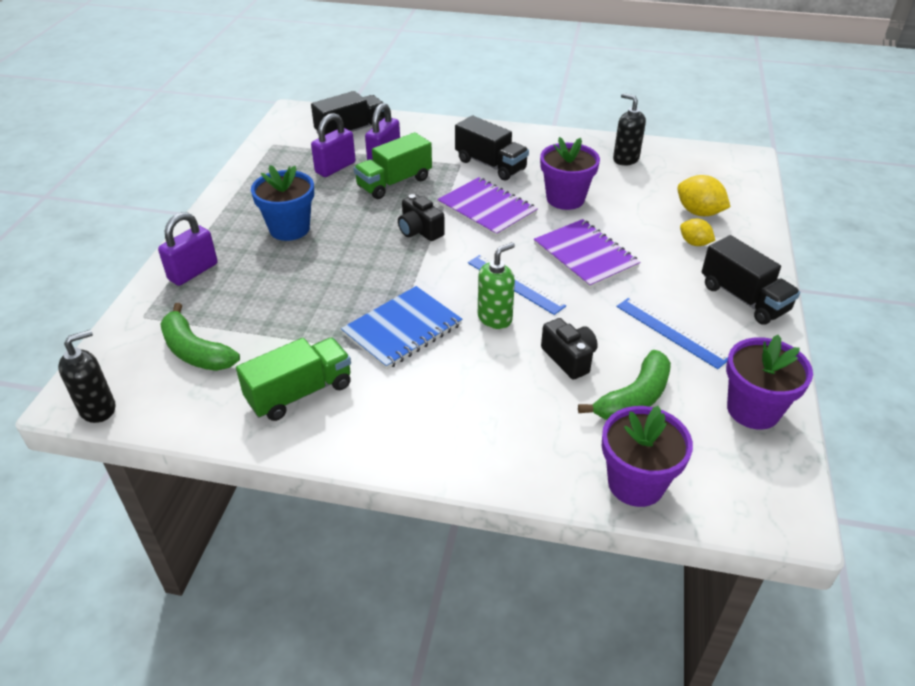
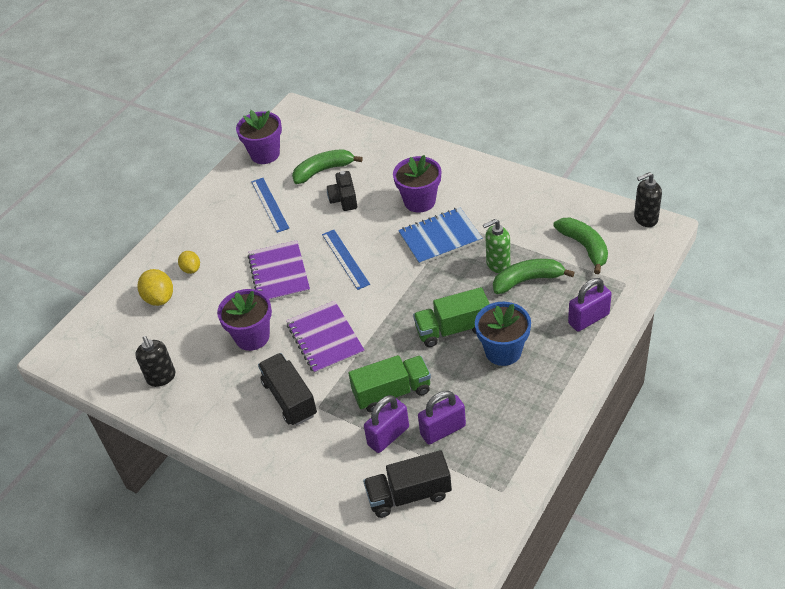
camera: 155 degrees left, 5 degrees up
(271, 299) = (527, 280): none -> green banana
(300, 393) = (517, 207): green truck -> green truck (452, 329)
(419, 231) = (392, 325): black camera -> none
(495, 318) = (374, 234): green soap dispenser -> green soap dispenser (498, 264)
(636, 483) = (354, 132): purple flower pot -> purple flower pot (419, 201)
(743, 298) = (202, 219): black truck -> none

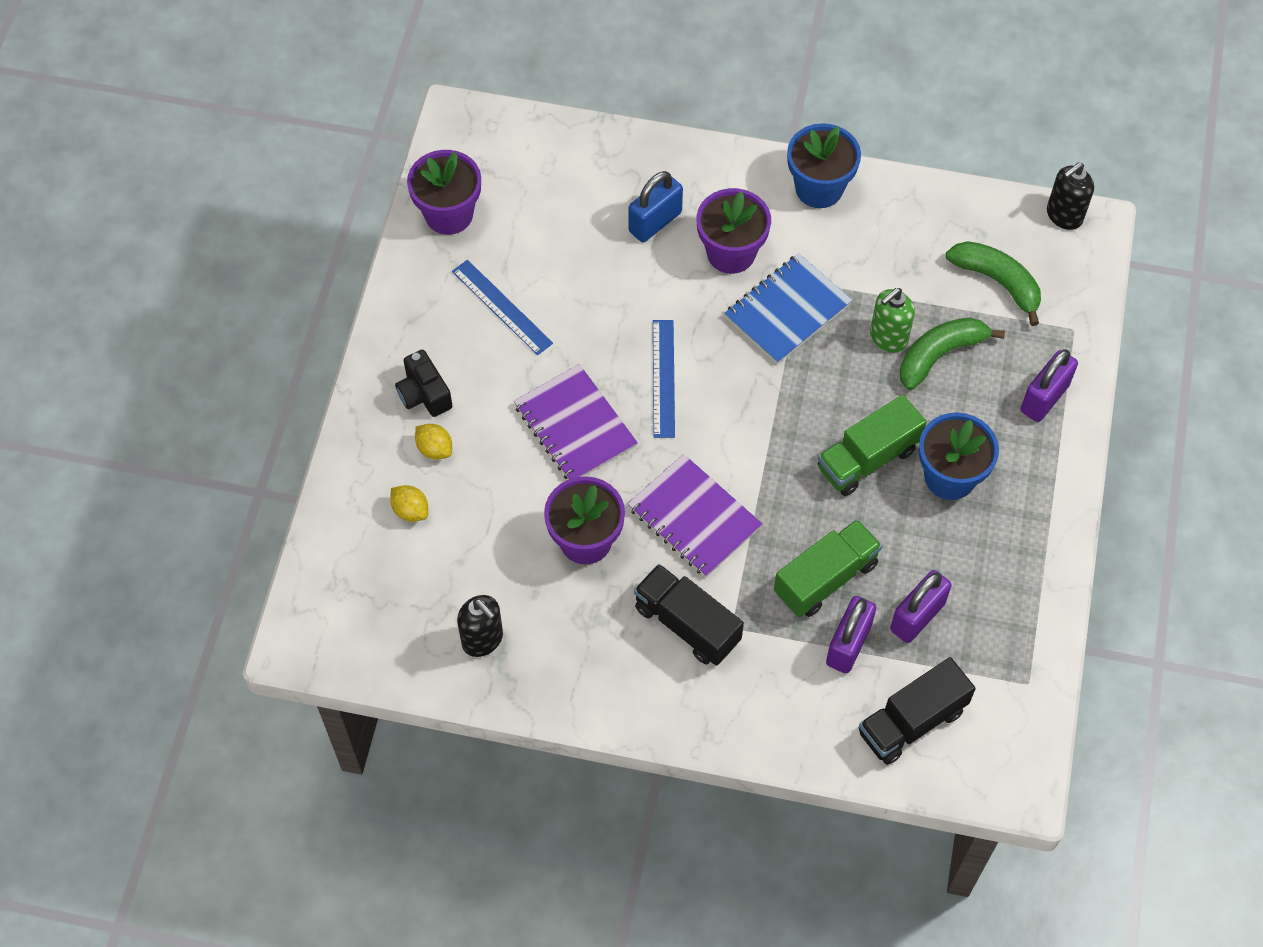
camera: 25 degrees left, 15 degrees up
(159, 298) = (410, 510): yellow lemon -> yellow lemon, size x0.64
(323, 170) = (558, 227): green banana -> none
(344, 199) = (614, 273): black camera -> black camera (424, 394)
(345, 259) = (663, 378): blue ruler -> blue ruler turned 45 degrees clockwise
(382, 178) = (655, 222): none -> blue padlock
(490, 177) = (819, 188): none -> blue flower pot

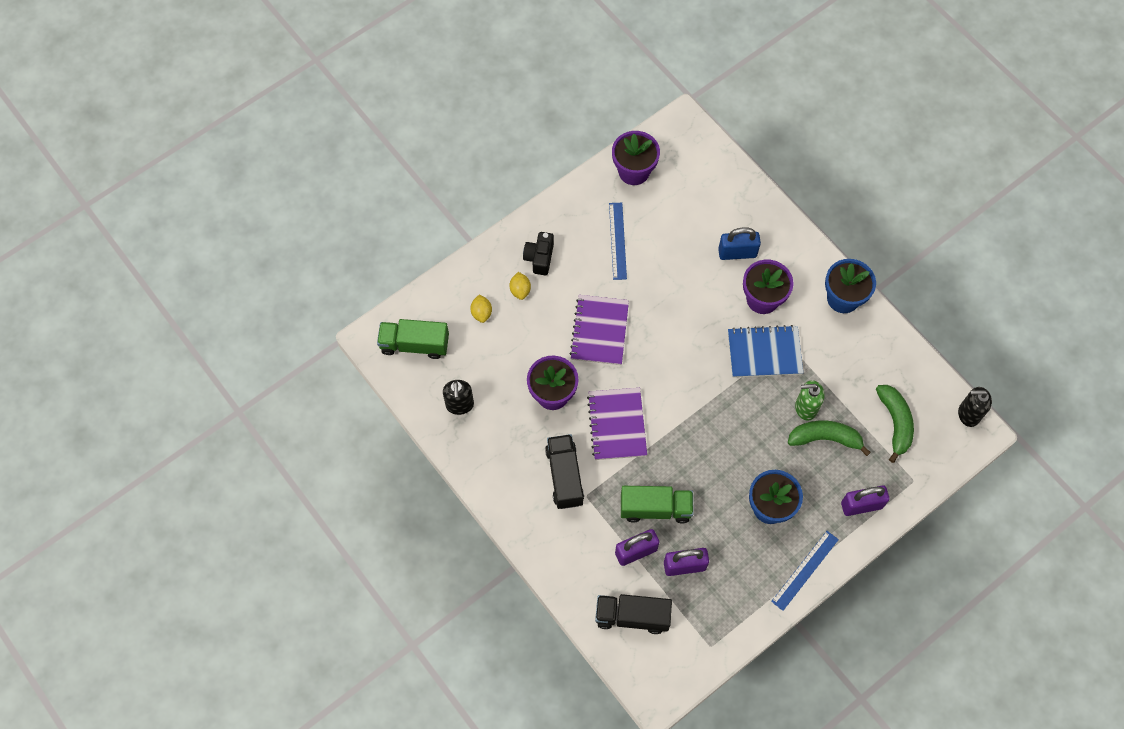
camera: 40 degrees right, 5 degrees up
(663, 378) = (666, 340): blue ruler -> blue ruler (805, 570)
(867, 458) = (734, 463): green truck -> green truck (414, 344)

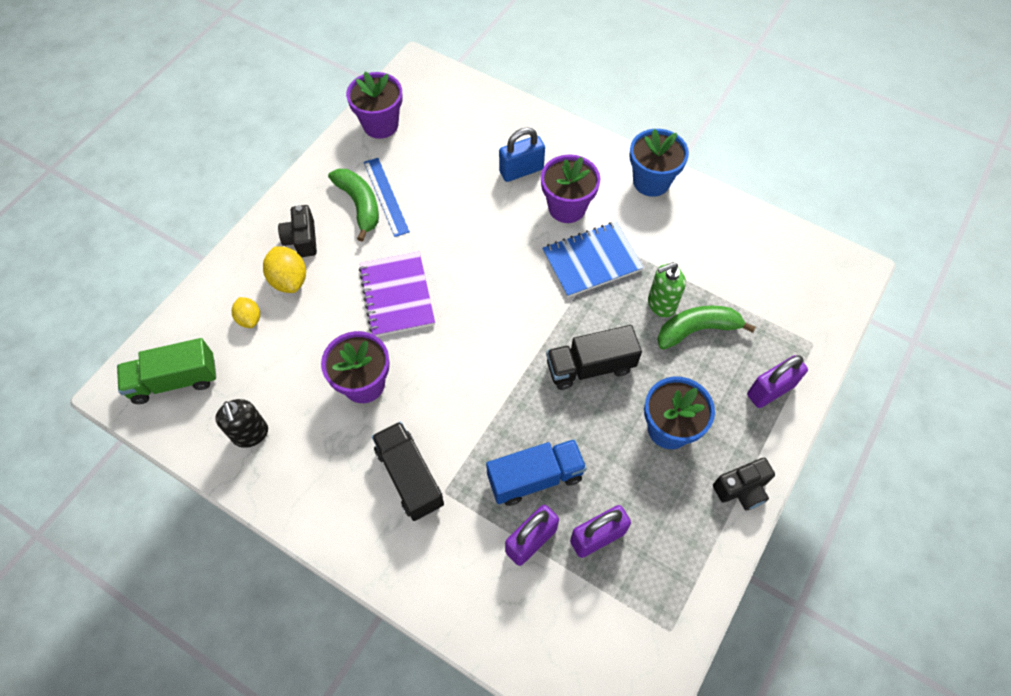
camera: 20 degrees left, 5 degrees down
(520, 290) = (289, 280): yellow lemon -> yellow lemon, size x1.55
(617, 425) = (453, 393): purple notebook -> none
(632, 616) = (556, 629): black truck -> black truck (590, 367)
(655, 508) = (535, 478): green truck -> blue truck
(805, 570) = (741, 489): blue ruler -> black camera
(895, 423) = (764, 289): green banana -> green banana (359, 205)
(968, 414) = (834, 255): black soap dispenser -> none

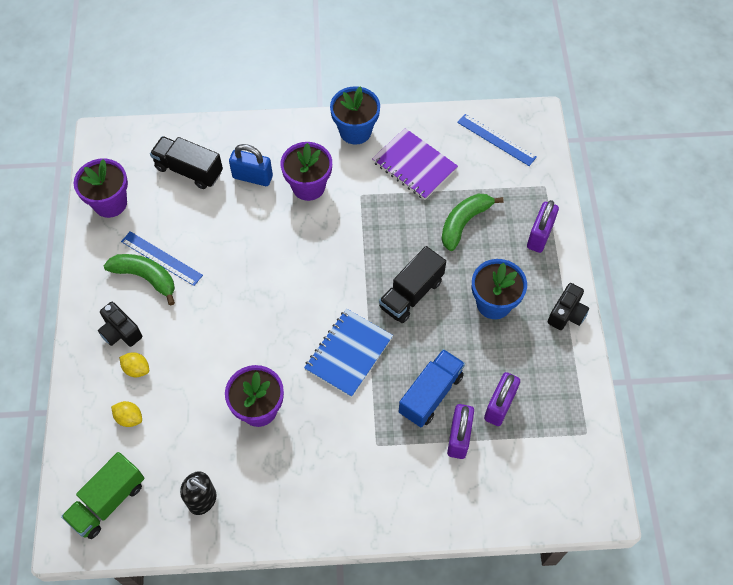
camera: 35 degrees left, 0 degrees up
(289, 280) = (137, 369): yellow lemon -> yellow lemon, size x0.64
(397, 295) = (232, 329): purple notebook -> purple notebook (414, 165)
(409, 477) = (344, 451): black truck -> black truck (189, 170)
(521, 170) = (252, 177): blue padlock -> blue padlock turned 75 degrees clockwise
(591, 261) = (356, 216): blue notebook -> blue notebook (349, 354)
(661, 304) = (427, 219): green soap dispenser -> none
(793, 268) = (496, 139): none -> blue ruler

